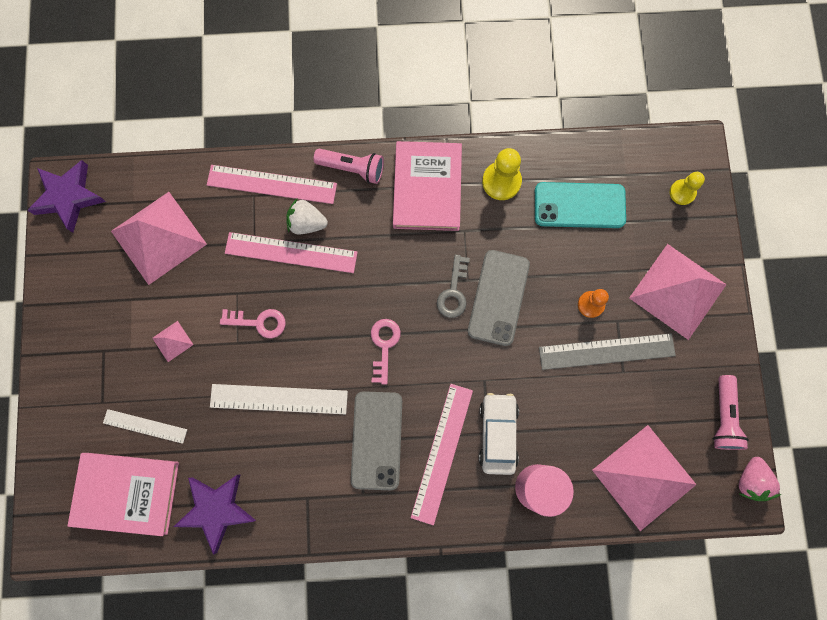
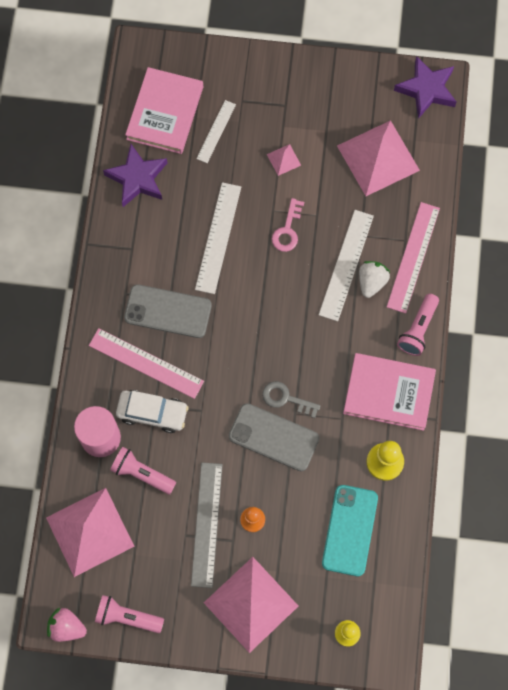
camera: 100 degrees right, 5 degrees down
(291, 253) = (346, 265): pink ruler -> white ruler
(384, 346) = (248, 330): pink key -> none
(567, 432) = (142, 473): none -> pink flashlight

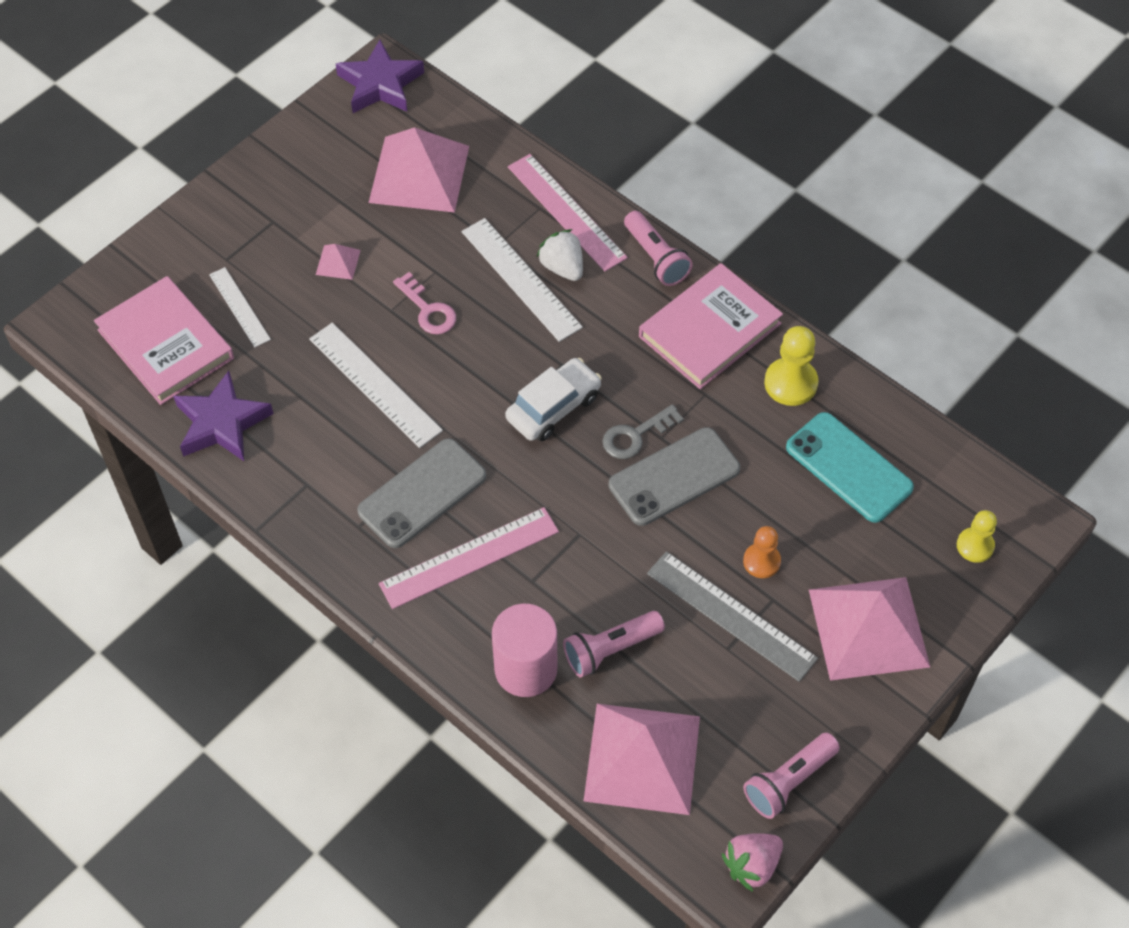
camera: 55 degrees left, 15 degrees down
(152, 413) = (540, 589): white car -> white car (553, 407)

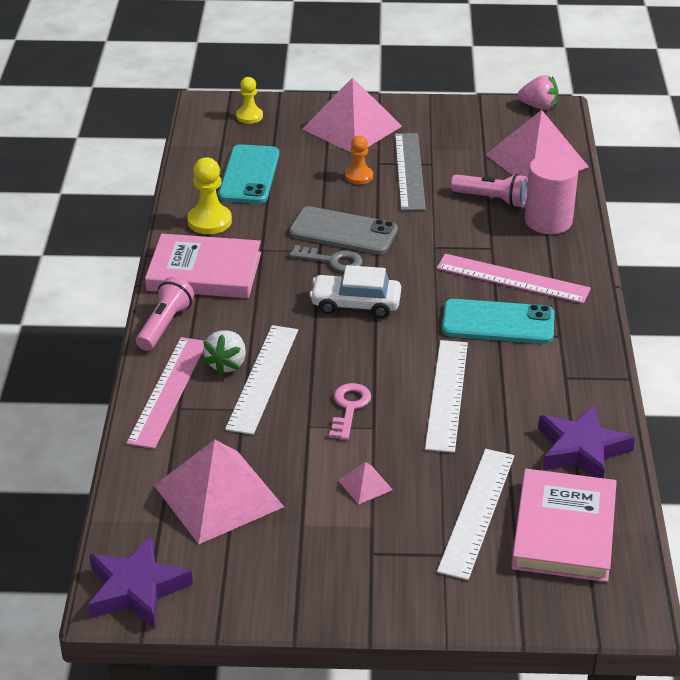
camera: 130 degrees left, 20 degrees down
(240, 307) = (476, 512): white ruler -> white ruler, size x1.63
(422, 494) = (498, 322): grey phone -> turquoise phone
(788, 781) = (479, 115): pink flashlight -> none

